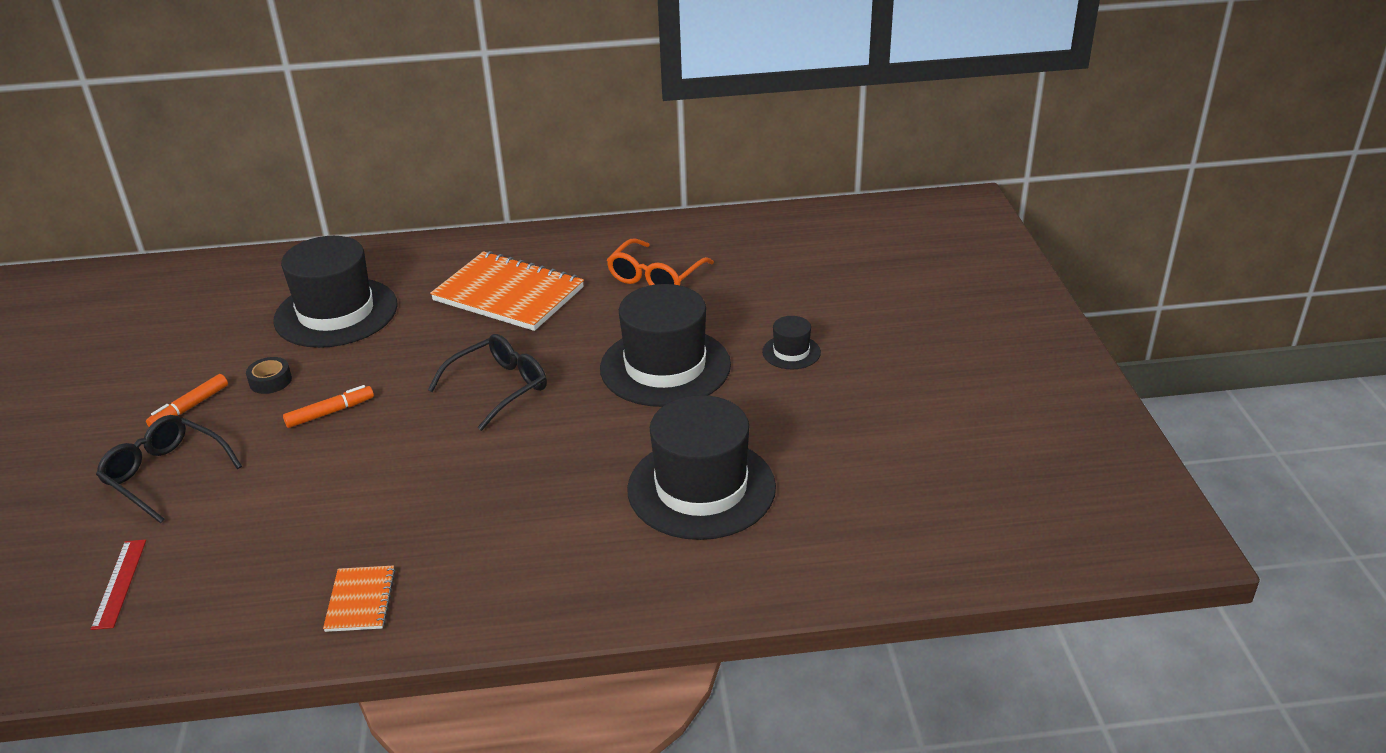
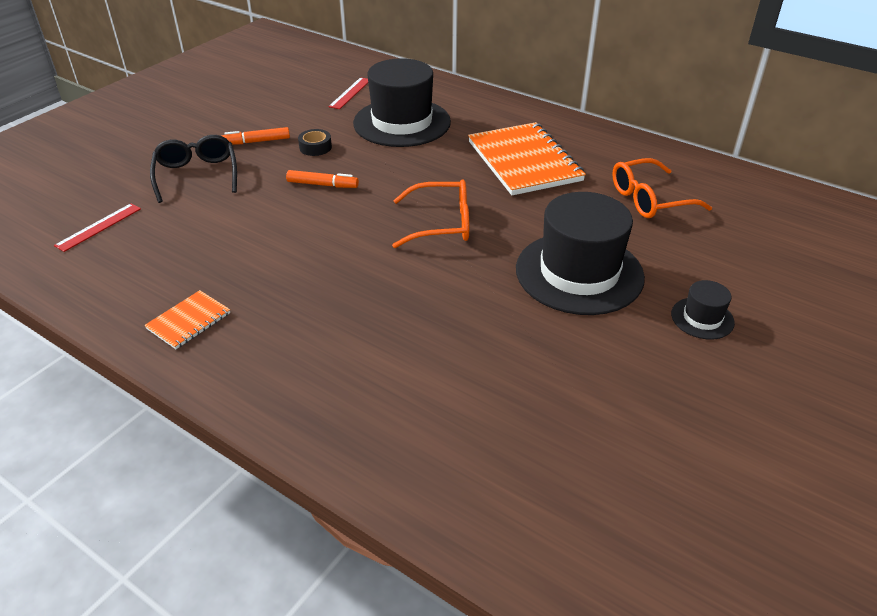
camera: 40 degrees right, 5 degrees up
(233, 307) = (350, 93): none -> red ruler
(499, 388) = (441, 224): black glasses -> orange glasses
(701, 488) = (497, 389): black hat -> none

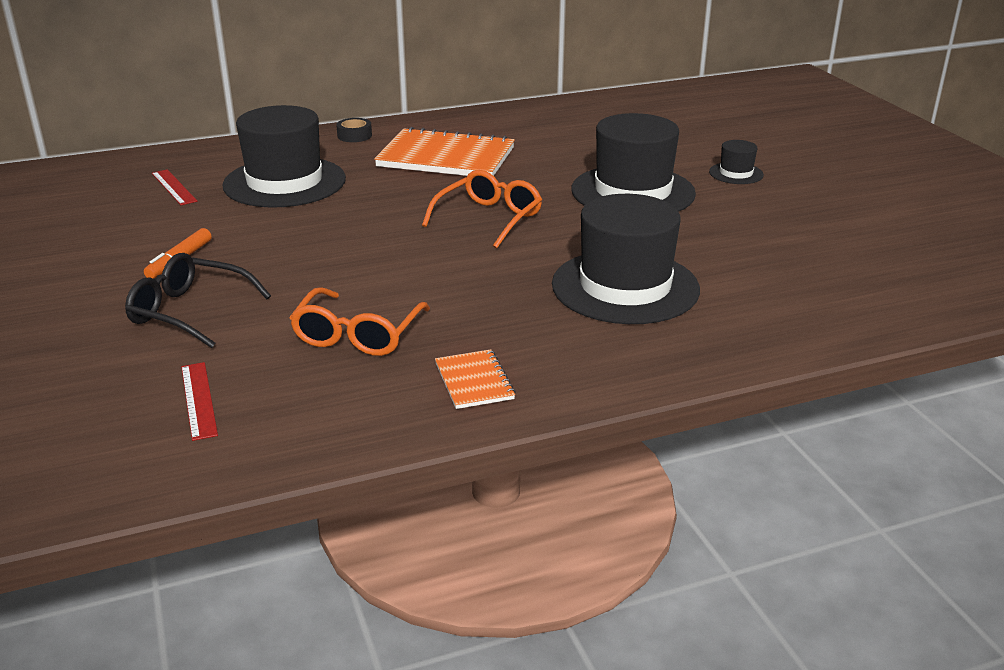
camera: 55 degrees left, 10 degrees down
(315, 147) = (253, 234): black tape -> black tape (354, 136)
(322, 184) = (333, 250): orange marker -> none
(394, 337) = (625, 287): none -> black hat
(649, 199) = (573, 137): orange glasses -> orange glasses (357, 335)

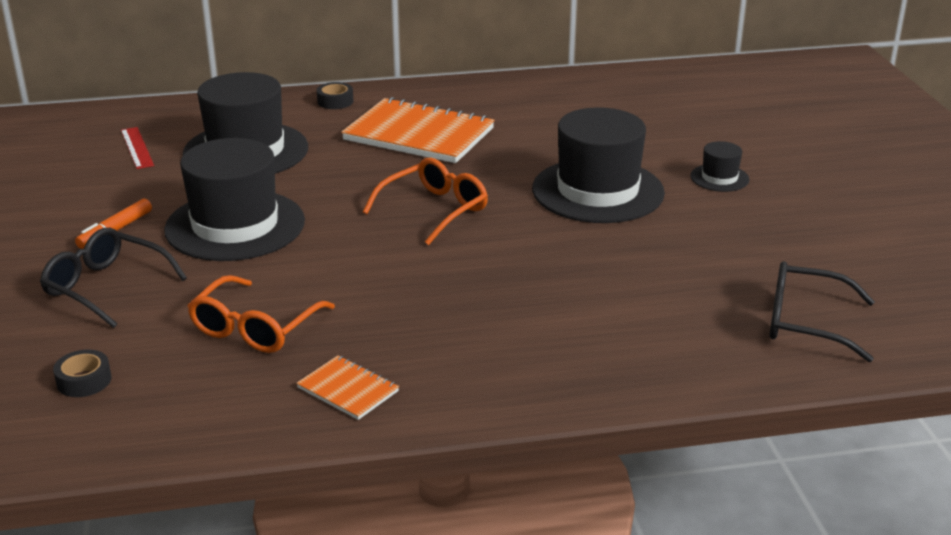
camera: 10 degrees right, 0 degrees up
(199, 400) = (84, 381): red ruler -> black tape
(474, 381) = (348, 389): orange notebook -> orange notebook turned 45 degrees counterclockwise
(625, 287) = (542, 301): black hat -> black hat (235, 225)
(871, 284) = (805, 323): none -> black glasses

